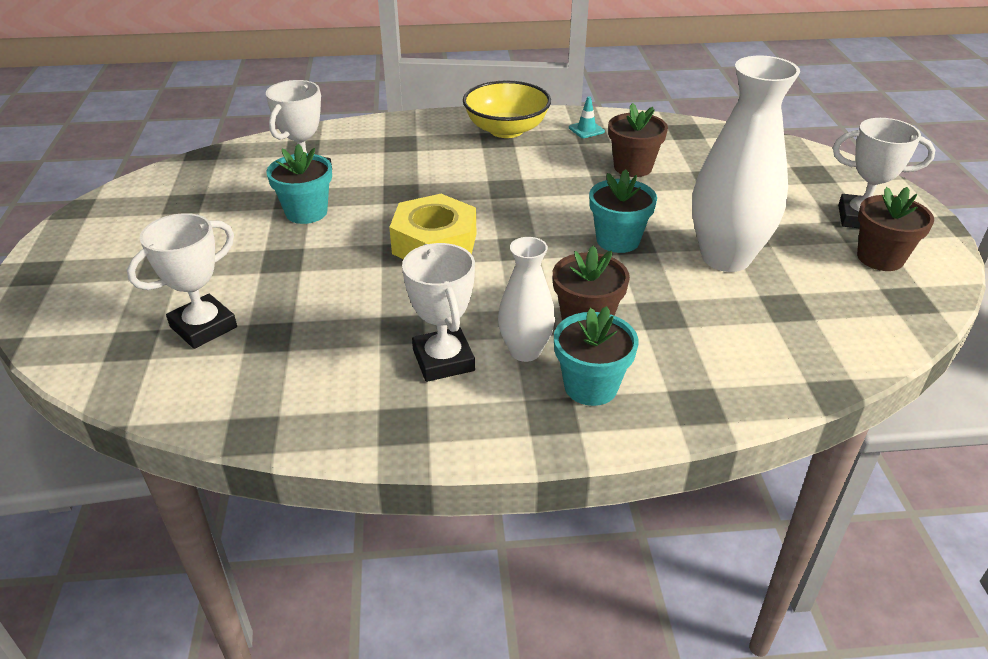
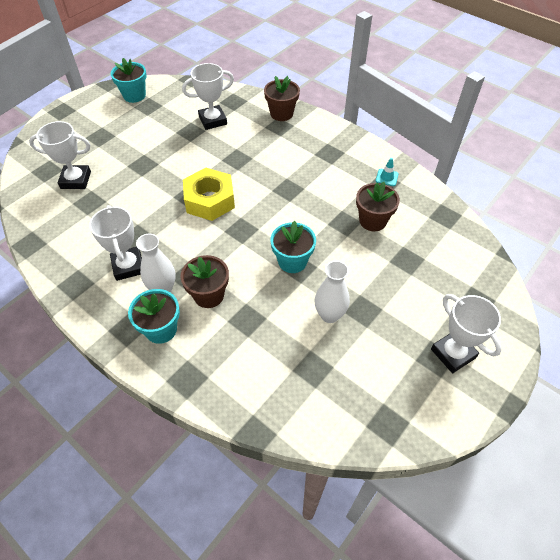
camera: 45 degrees right, 15 degrees up
(306, 212) = (184, 144): turquoise flower pot -> turquoise flower pot (134, 95)
(443, 360) = (128, 266): white trophy -> white trophy turned 45 degrees counterclockwise
(506, 130) = (343, 150): yellow bowl -> none
(726, 257) = (329, 315): white vase -> white vase, size x0.56
(880, 258) = (417, 386): brown flower pot -> brown flower pot (281, 113)

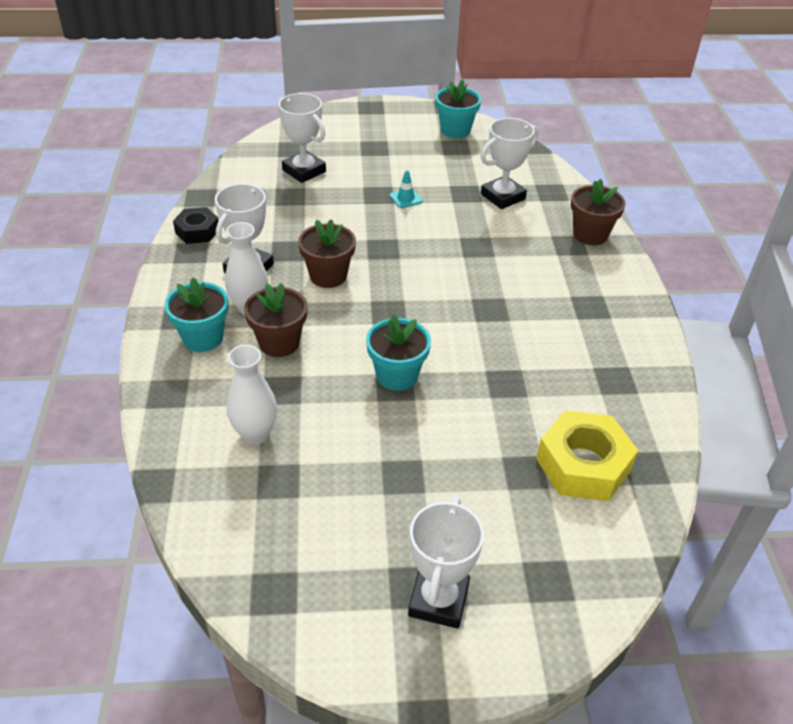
camera: 45 degrees right, 10 degrees down
(60, 268) = (197, 231): none -> black nut
(209, 200) = (396, 265): yellow nut -> yellow nut (583, 465)
(213, 120) = (503, 196): white trophy -> white trophy turned 60 degrees counterclockwise
(329, 315) = (363, 450): white vase -> white vase (255, 434)
(372, 221) = (542, 405): brown flower pot -> brown flower pot (328, 276)
(387, 177) = (626, 376): turquoise traffic cone -> turquoise traffic cone (405, 198)

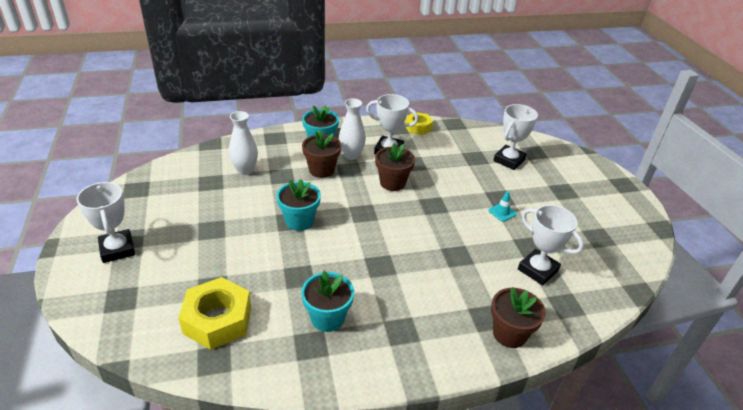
camera: 80 degrees right, 5 degrees down
(197, 231) = (418, 127): black nut -> yellow nut
(438, 600) = (117, 249): white trophy -> white trophy turned 60 degrees clockwise
(455, 130) = (626, 236): turquoise flower pot -> turquoise flower pot (327, 318)

